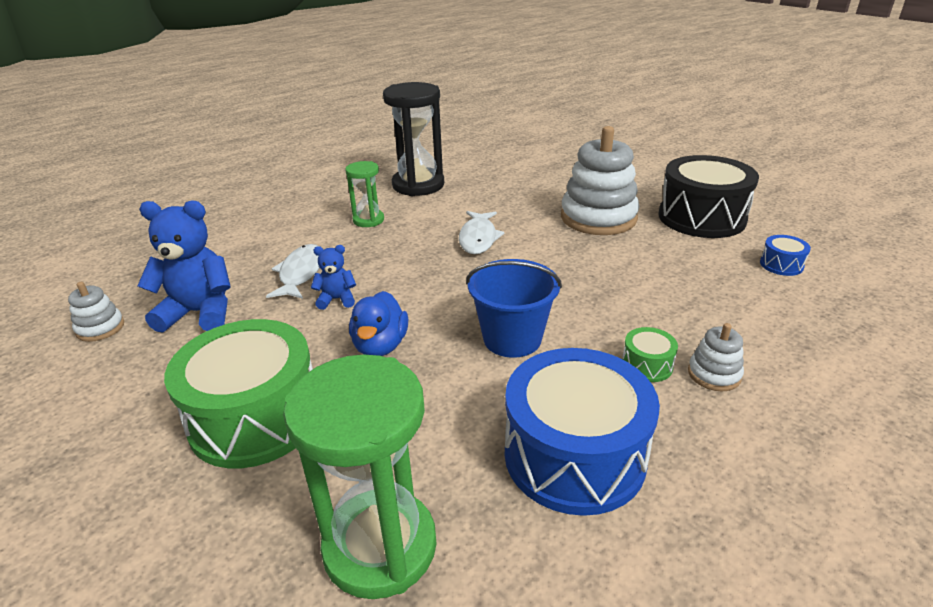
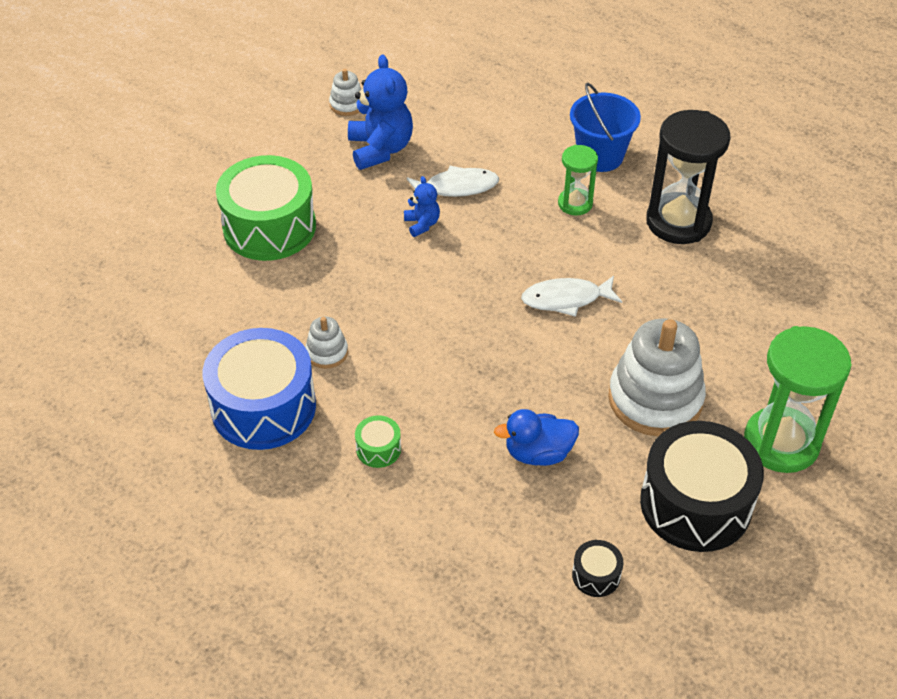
camera: 75 degrees right, 15 degrees up
(380, 346) = (364, 270): blue duck -> blue duck (538, 453)
(380, 546) = (175, 320): green hourglass -> green hourglass (781, 443)
(512, 339) = (394, 352): blue bucket -> blue bucket (600, 156)
(714, 374) = (376, 497): white stacking toy -> white stacking toy (327, 352)
(781, 265) = (596, 575): blue drum -> black drum

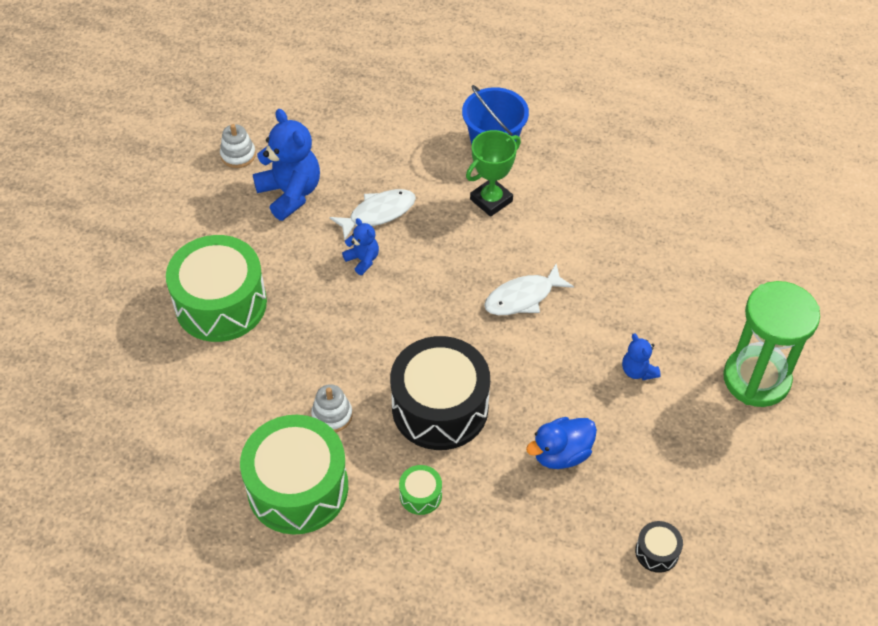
camera: 20 degrees left, 5 degrees up
(263, 407) = (298, 488): blue drum -> green drum
(575, 203) = (491, 200): green hourglass -> green trophy
(655, 399) = (638, 371): white stacking toy -> blue teddy bear
(678, 222) = (588, 193): black hourglass -> none
(695, 504) = (710, 458): black drum -> black drum (440, 407)

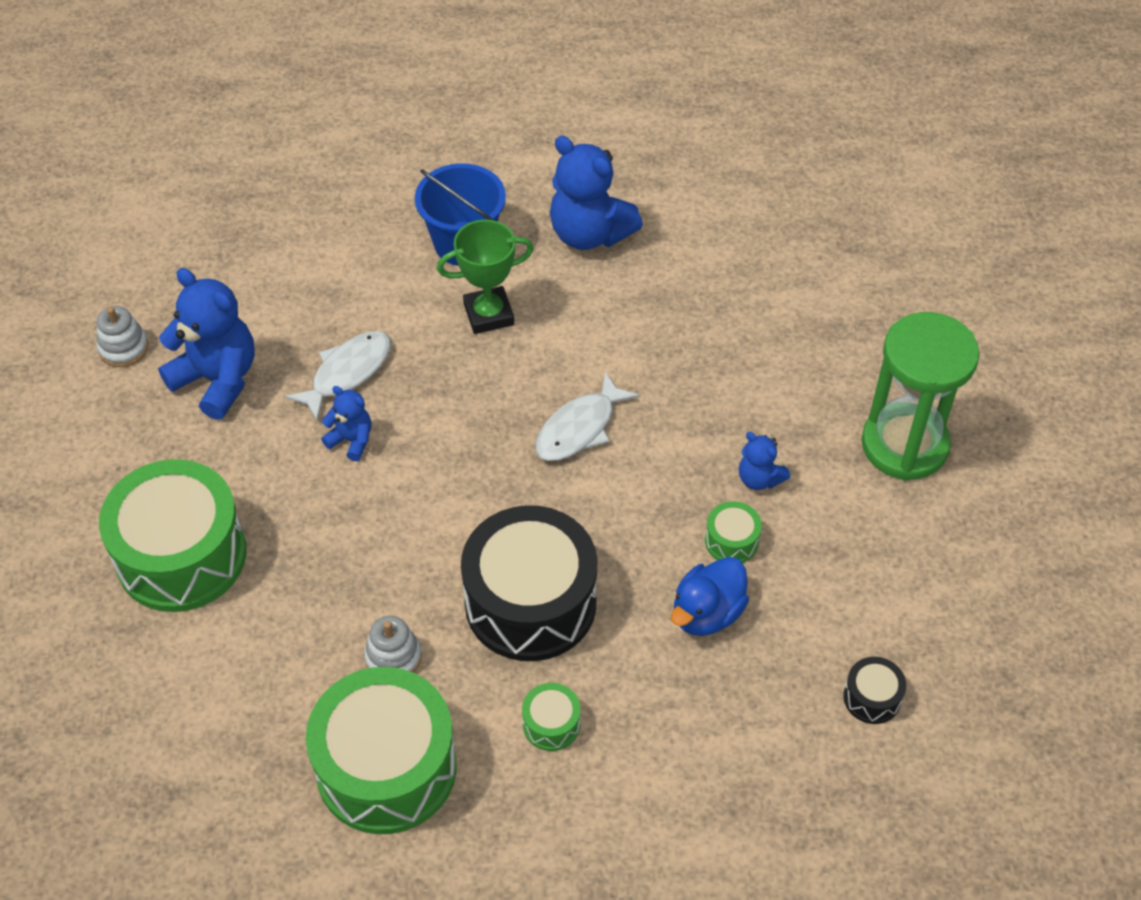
camera: 20 degrees left, 0 degrees up
(491, 200) = (488, 314): green trophy -> green trophy turned 45 degrees clockwise
(585, 163) = (589, 233): none -> blue teddy bear
(599, 409) = (731, 541): none -> green drum

